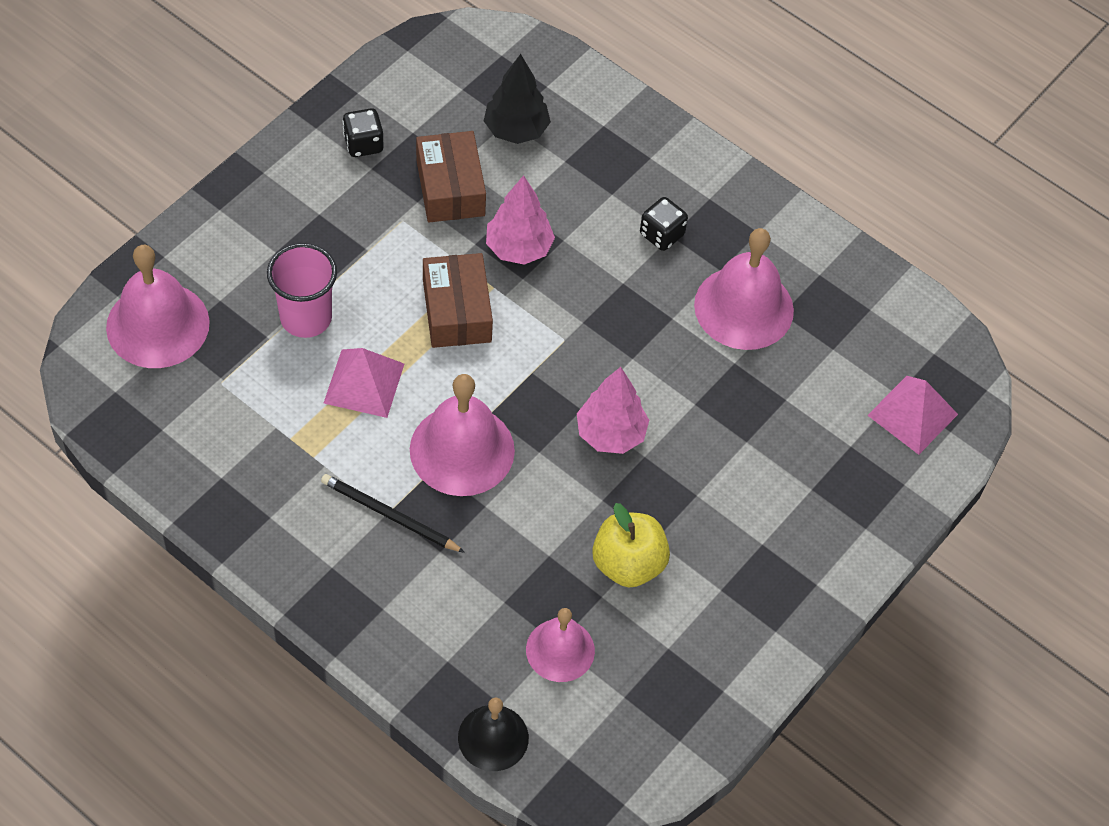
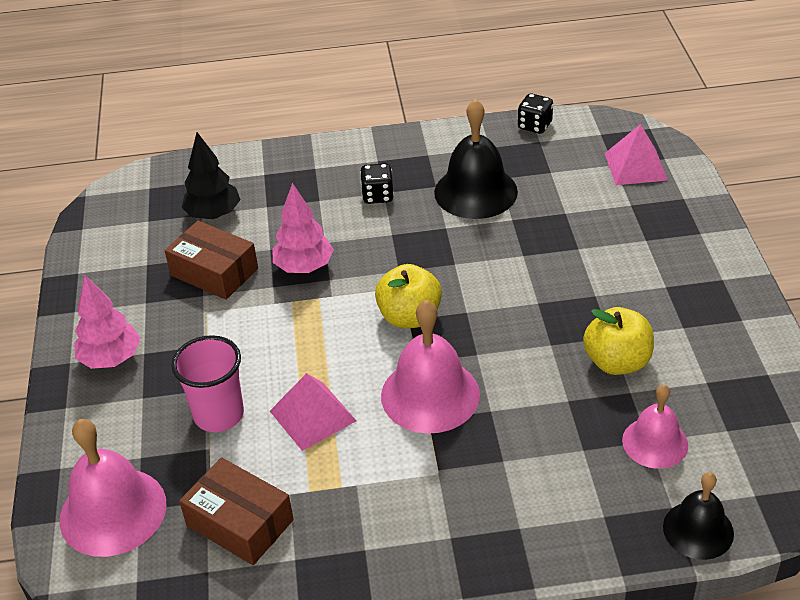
camera: 40 degrees left, 15 degrees down
(363, 144) = (121, 294): black dice -> black dice (534, 126)
(389, 515) = (441, 471): black pencil -> none
(457, 311) = (314, 328): brown box -> brown box (240, 522)
(535, 371) = (409, 317): none -> yellow apple
(611, 434) = (502, 309): pink tree -> pink tree (111, 359)
(744, 307) = (475, 191): pink bell -> black bell

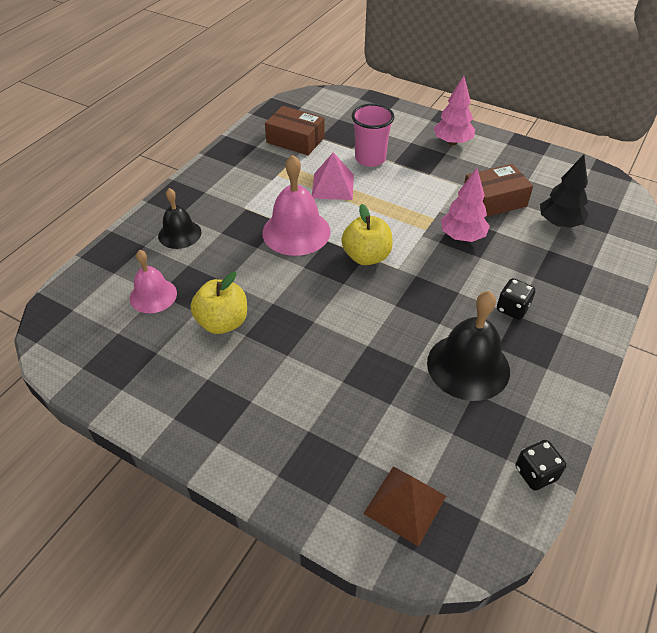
camera: 125 degrees right, 5 degrees up
(113, 511) = (346, 112): pink bell -> none
(240, 522) = (295, 140): brown box -> brown box turned 45 degrees clockwise
(636, 166) = (405, 504): pink pyramid -> brown pyramid
(698, 530) = (90, 272): black bell -> black bell (179, 234)

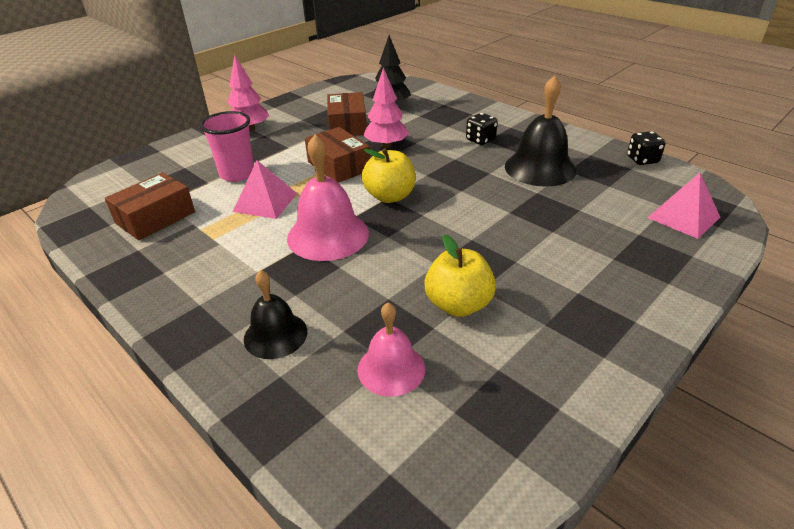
camera: 75 degrees left, 10 degrees down
(405, 504) = (683, 217): brown pyramid -> pink pyramid
(408, 213) = (339, 166): none -> brown box

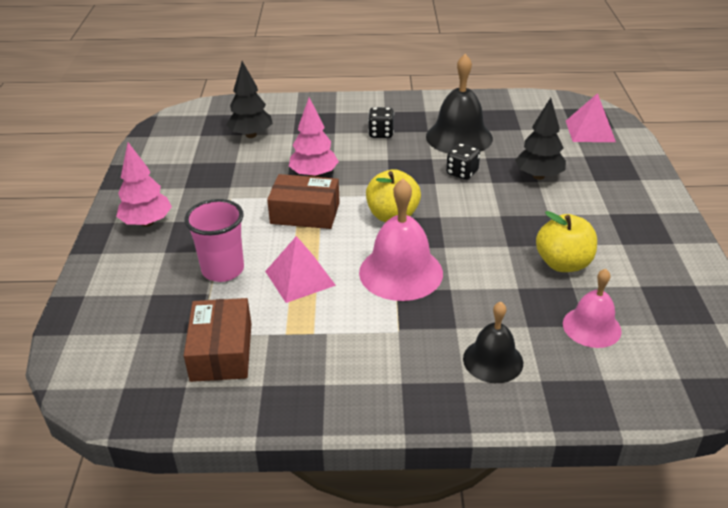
camera: 45 degrees left, 0 degrees up
(347, 125) = (242, 172): brown box -> none
(560, 228) = (538, 176): none -> black tree
(642, 160) = (511, 99): black dice -> black dice (462, 173)

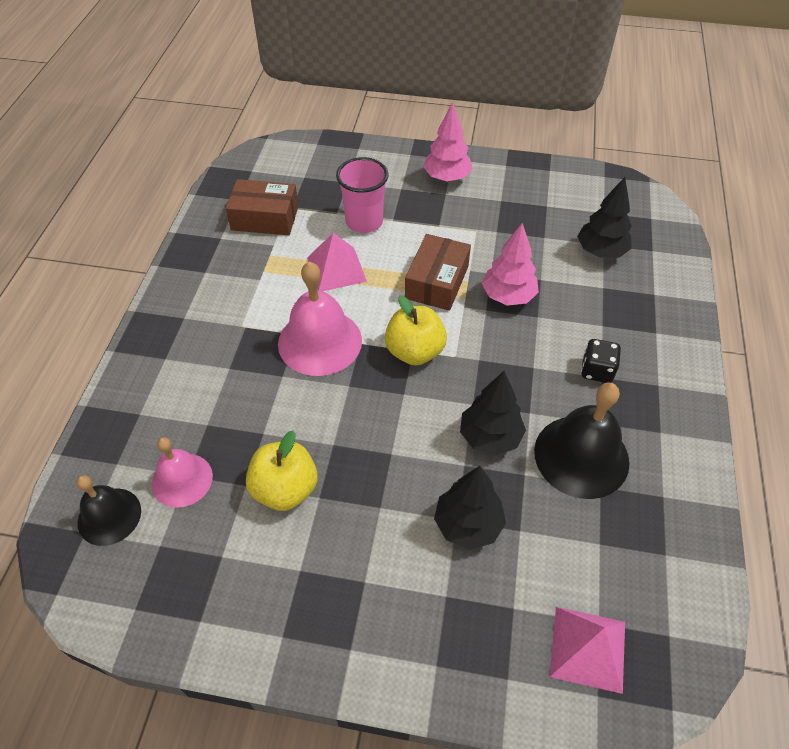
camera: 100 degrees right, 15 degrees up
(462, 173) = (490, 437): black dice -> black tree
(493, 360) = (178, 385): black bell -> black bell (109, 516)

